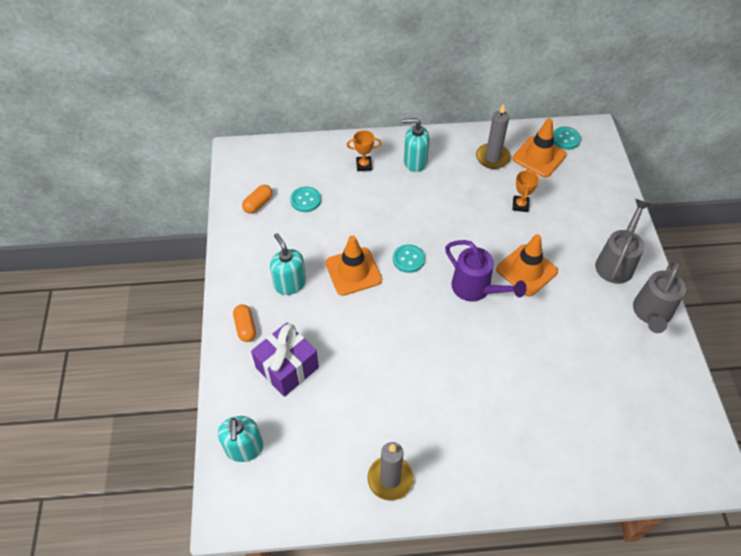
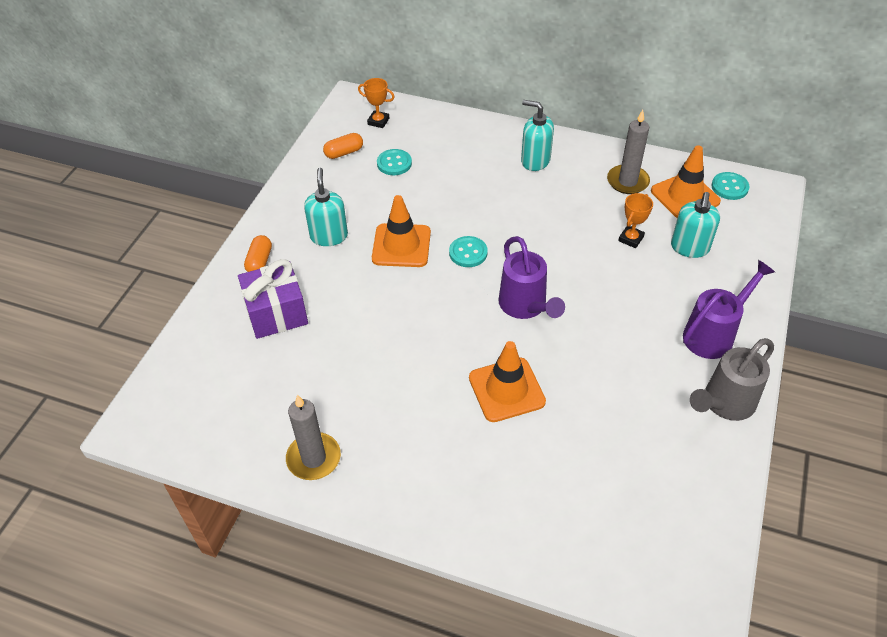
camera: 25 degrees right, 5 degrees down
(244, 448) = (188, 372): turquoise soap dispenser -> turquoise soap dispenser (689, 247)
(364, 165) = (476, 148): orange trophy -> orange trophy (378, 121)
(526, 270) = (597, 307): orange traffic cone -> orange traffic cone (506, 390)
(616, 262) = (713, 334): grey watering can -> purple watering can

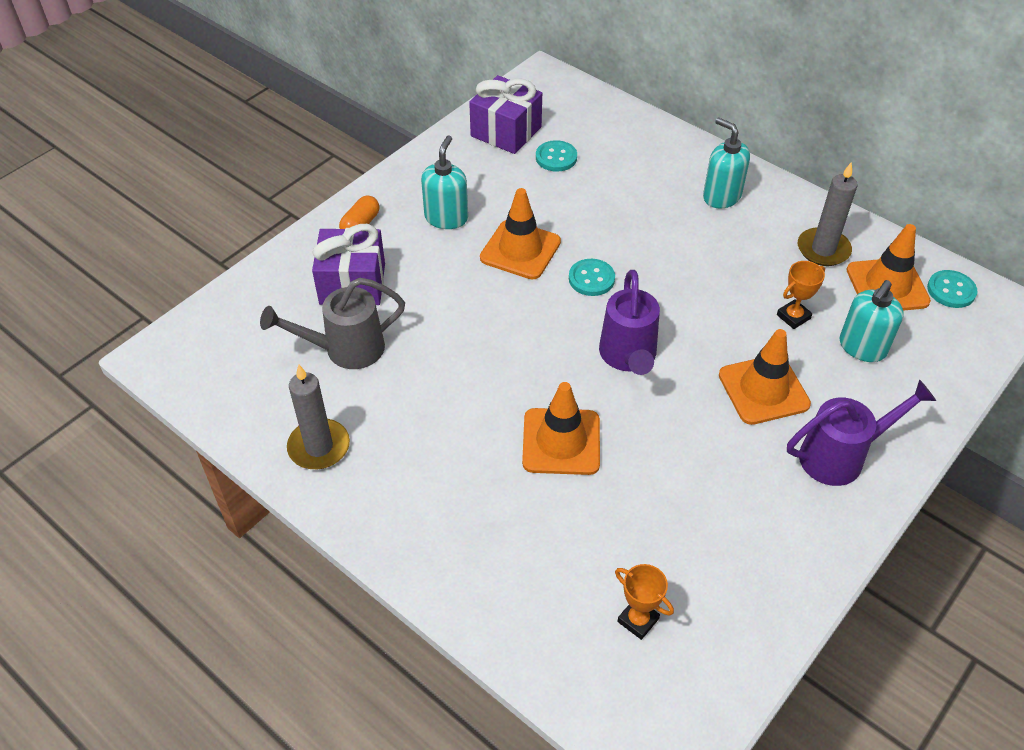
camera: 20 degrees right, 0 degrees up
(344, 153) = (506, 131): orange capsule -> purple gift
(378, 121) = (561, 106): orange trophy -> orange trophy (638, 620)
(636, 301) = (763, 390): none -> orange traffic cone
(724, 403) = (813, 539): grey watering can -> grey watering can (345, 349)

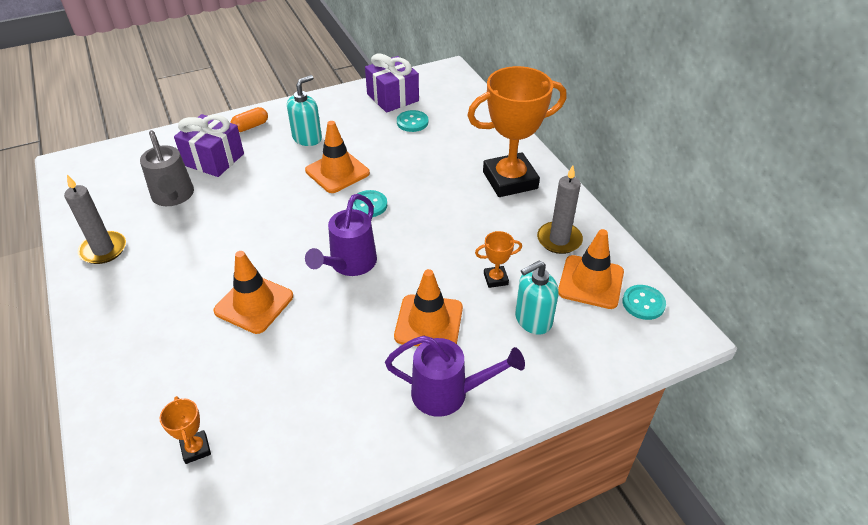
camera: 25 degrees right, 5 degrees down
(345, 349) = (173, 197): grey watering can -> grey watering can turned 120 degrees counterclockwise
(721, 196) = (510, 180): turquoise soap dispenser -> orange trophy

